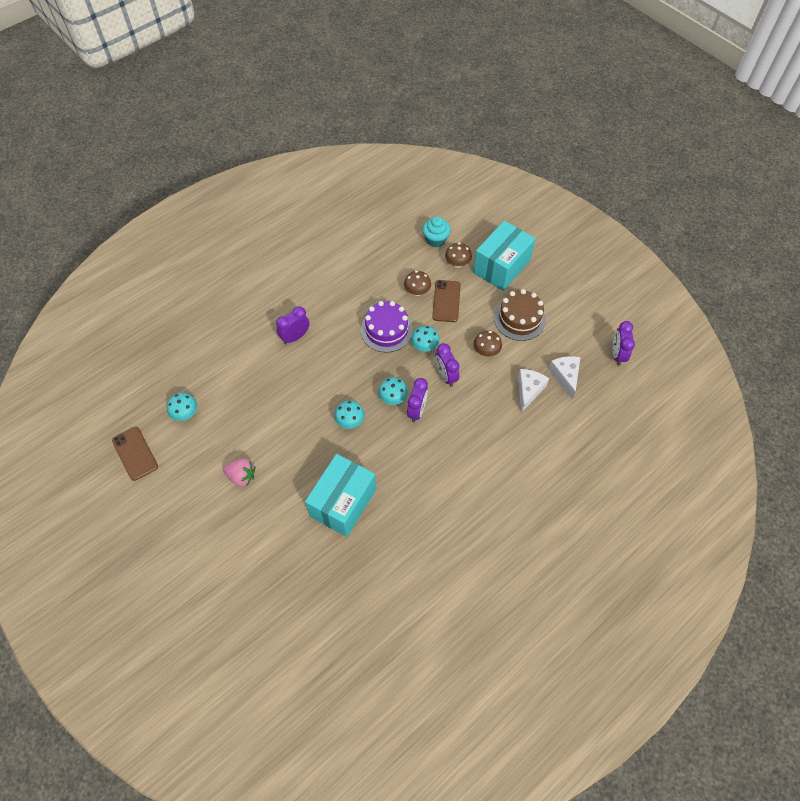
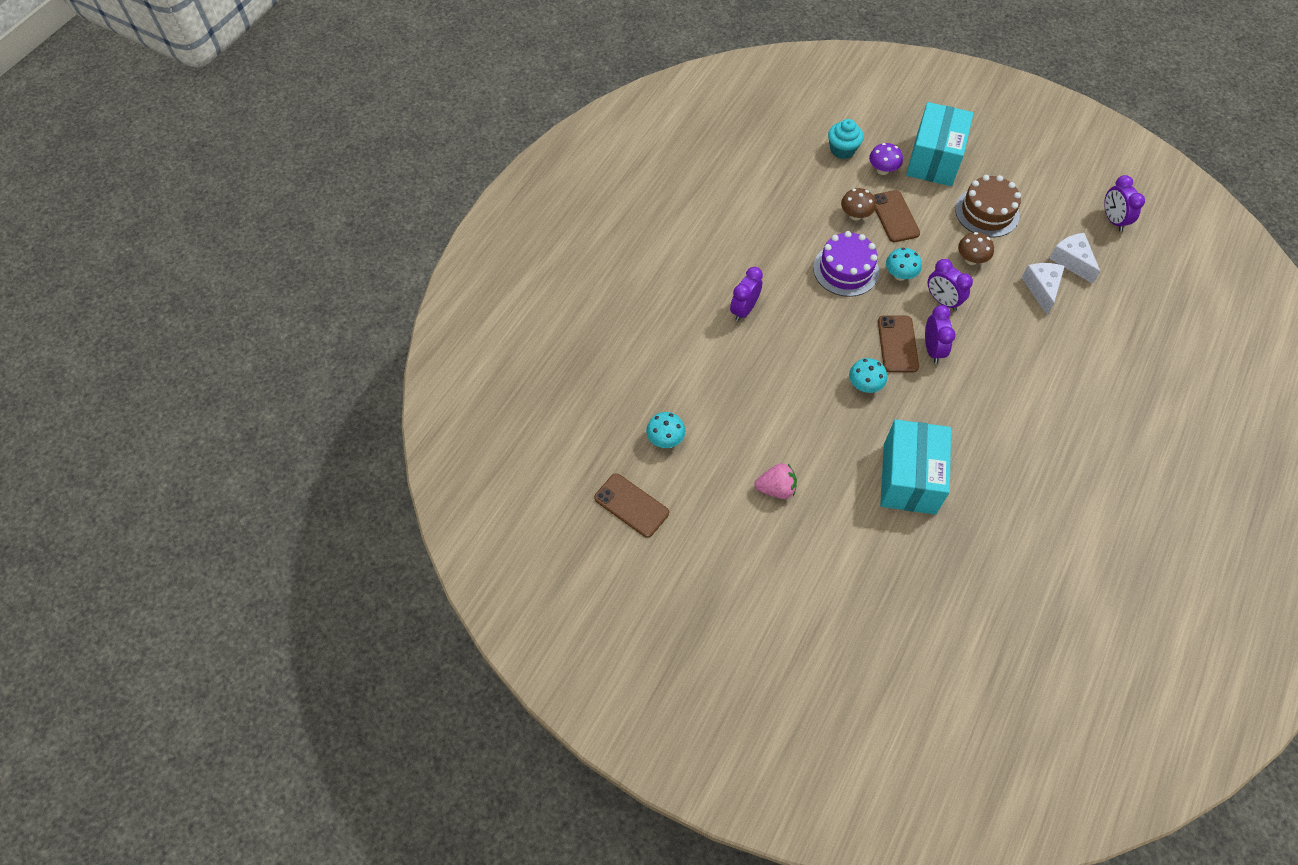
camera: 20 degrees left, 0 degrees up
(393, 398) = (897, 344): turquoise mushroom -> brown phone
(457, 263) = (882, 170): brown mushroom -> purple mushroom

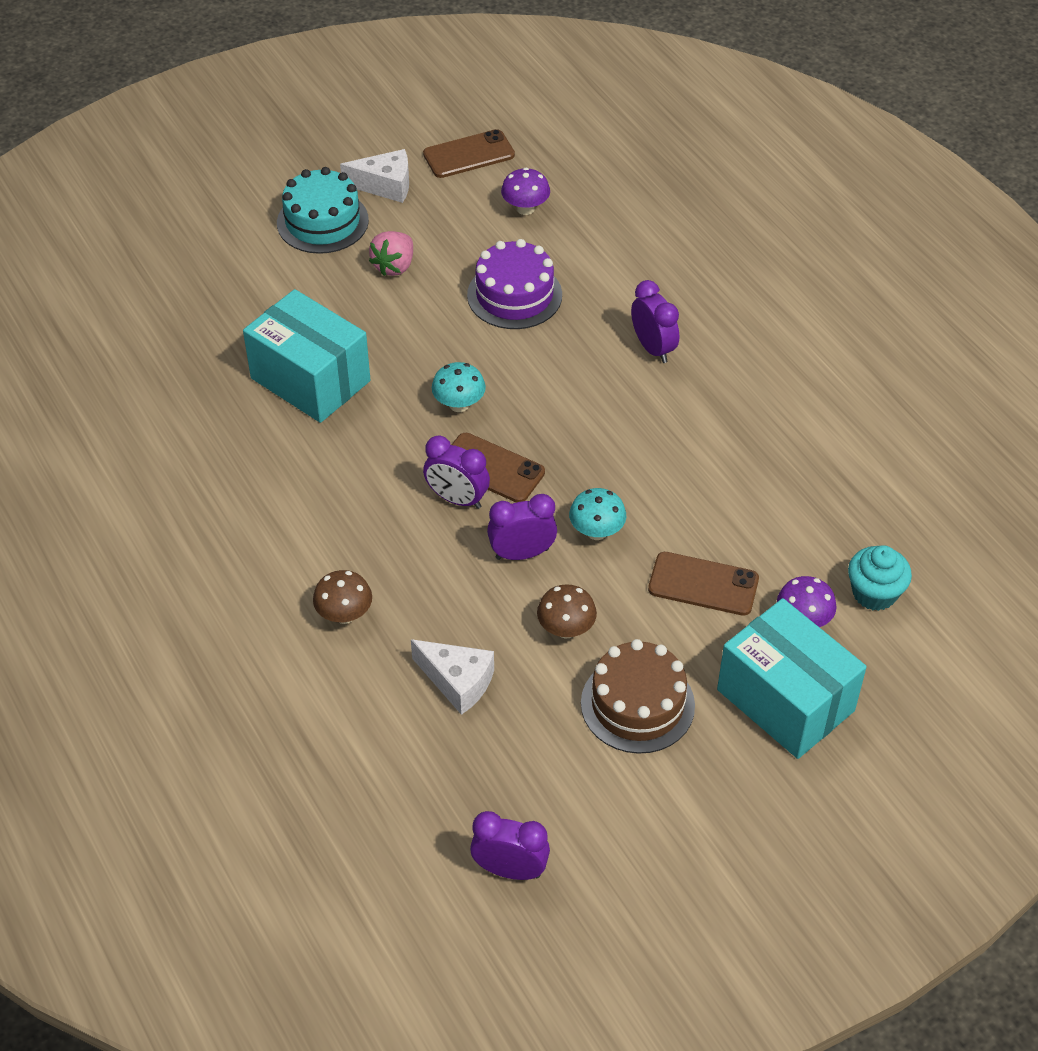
camera: 120 degrees right, 10 degrees down
(665, 439) = (525, 208): turquoise mushroom -> purple mushroom
(765, 562) = (322, 221): none -> turquoise cake
(846, 269) = (646, 479): purple cake -> purple cake (514, 295)
(855, 215) = (735, 540): brown mushroom -> brown mushroom (344, 614)
(1072, 261) = (476, 754): white cheese -> white cheese (385, 185)

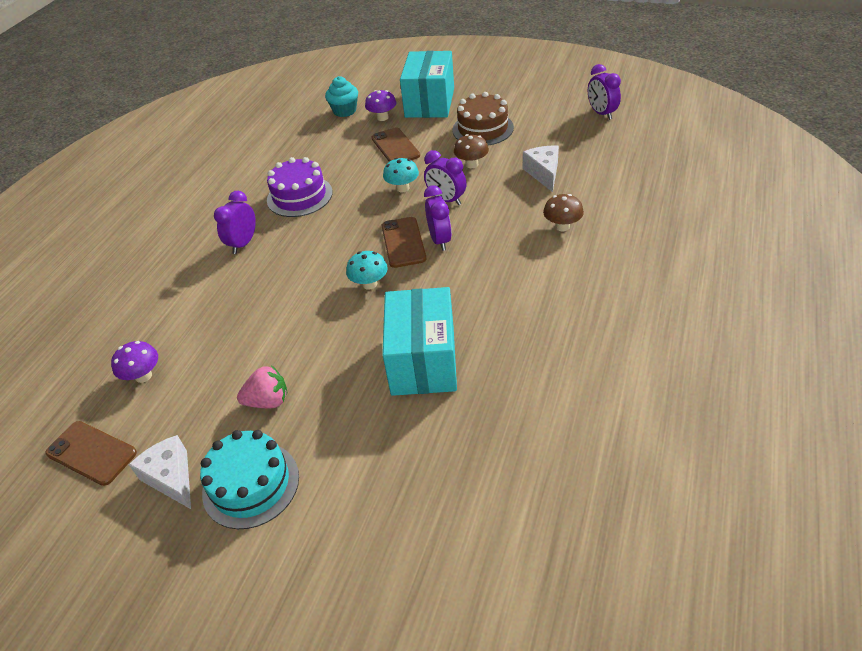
camera: 125 degrees left, 5 degrees down
(514, 295) = (246, 323): purple cake -> purple cake (299, 196)

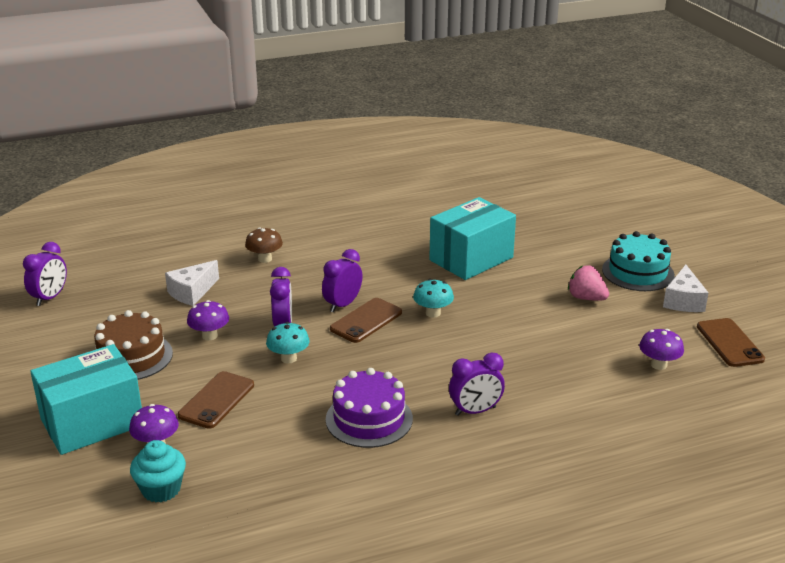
camera: 135 degrees left, 15 degrees down
(471, 164) = (209, 336): brown mushroom -> purple mushroom

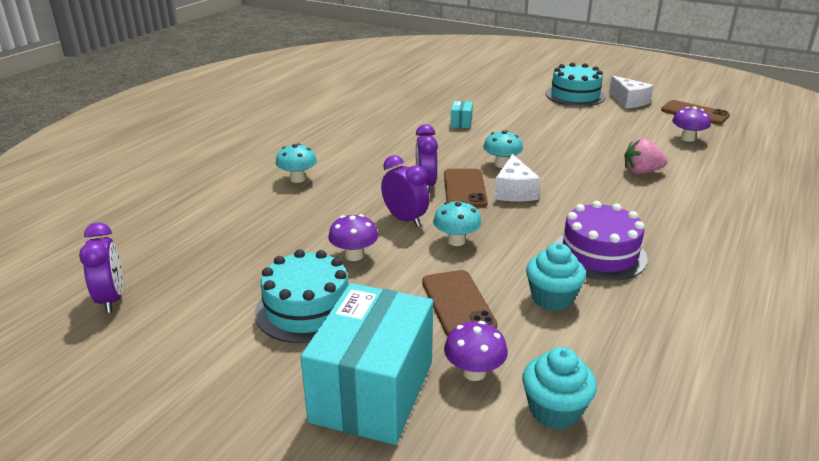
camera: 40 degrees left, 0 degrees up
(132, 357) = (307, 309): brown cake -> turquoise cake
(192, 292) = (273, 229): white cheese -> white cheese (514, 191)
(265, 259) = (298, 179): brown mushroom -> turquoise mushroom
(278, 429) = (552, 298): none -> turquoise cupcake
(471, 259) = (461, 123): turquoise box -> turquoise box, size x0.40
(475, 411) = (652, 212): purple clock -> none
(586, 298) = (576, 119): pink strawberry -> pink strawberry (641, 172)

